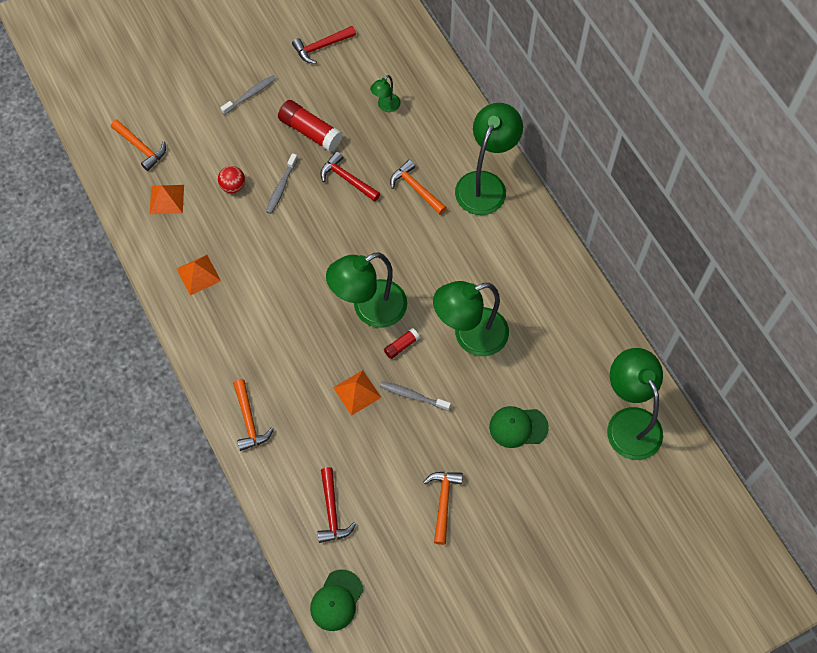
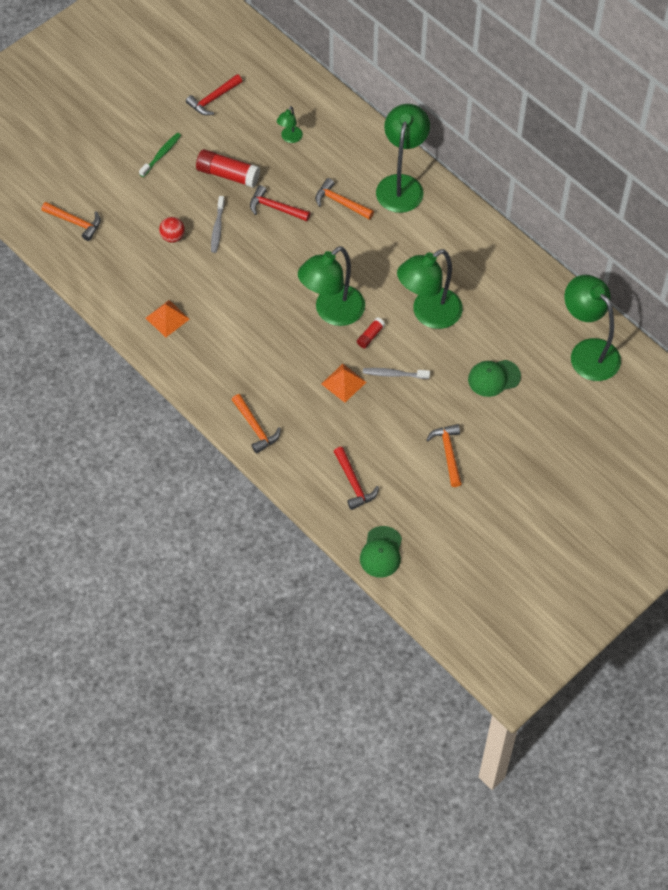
camera: 15 degrees left, 5 degrees down
(167, 199) = (115, 261): orange pyramid -> none
(250, 94) = (161, 155): grey toothbrush -> green toothbrush

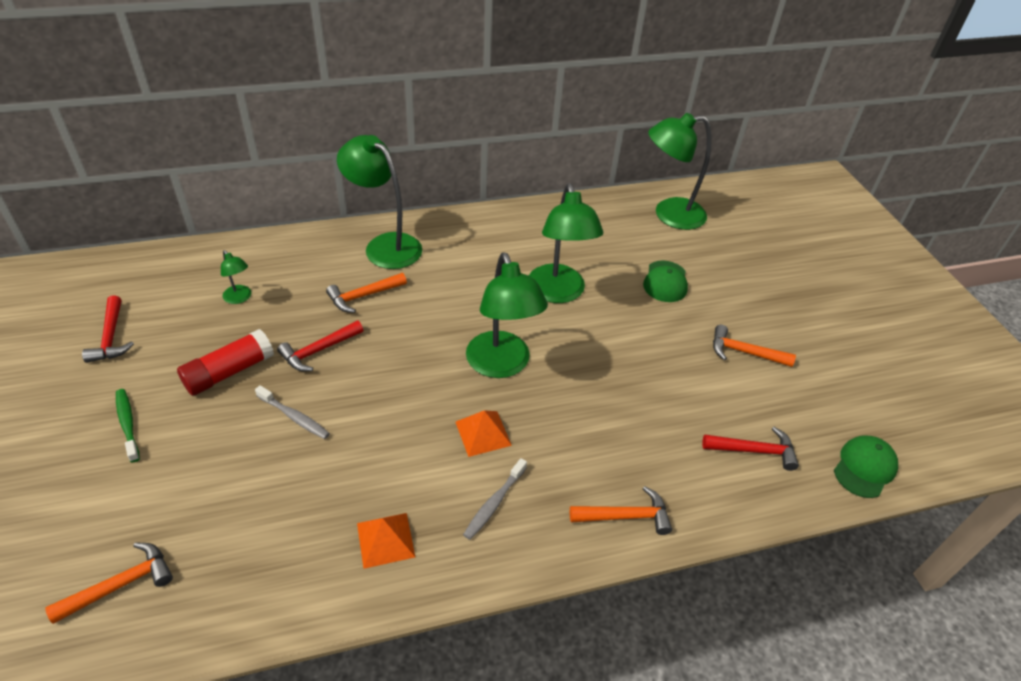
camera: 65 degrees left, 15 degrees down
(173, 237) = (262, 471): red ball -> none
(343, 383) = (605, 398): orange pyramid -> orange pyramid (483, 433)
(370, 336) = (555, 348): red glue stick -> none
(381, 552) = (864, 468): green cap -> green cap turned 90 degrees counterclockwise
(394, 374) = (618, 351): grey toothbrush -> grey toothbrush (494, 503)

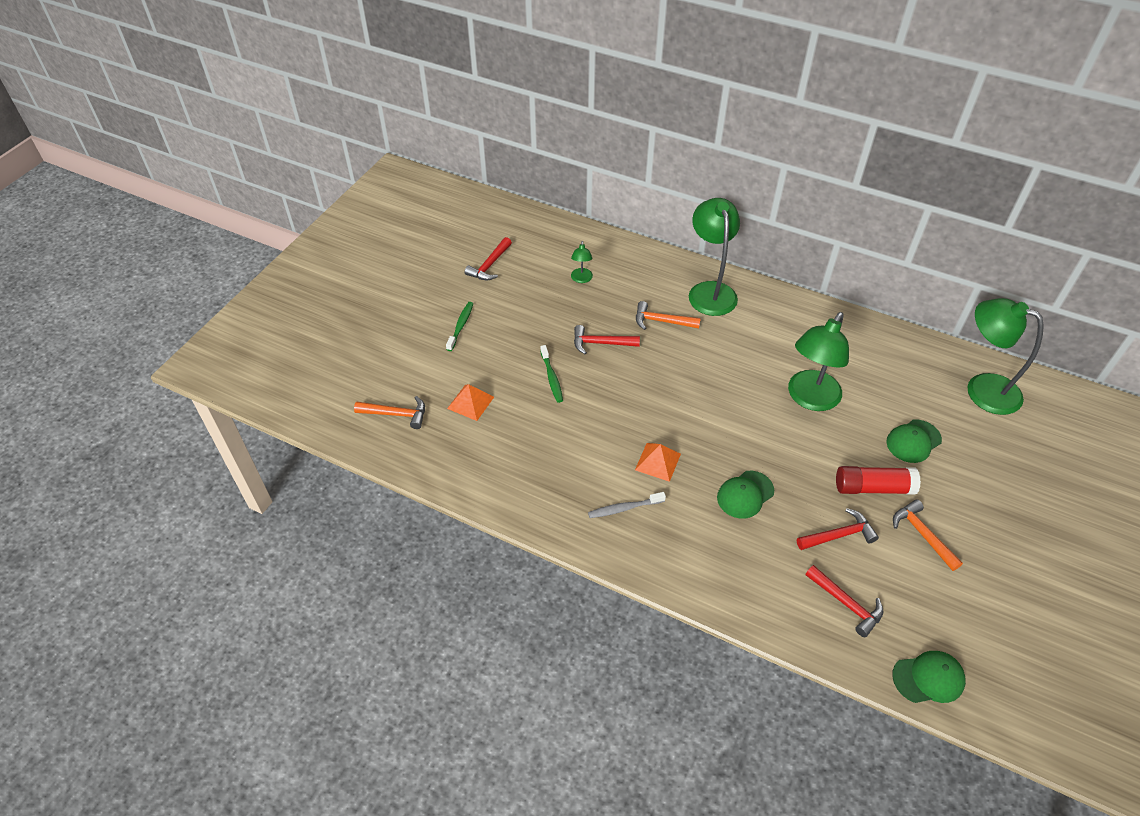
camera: 45 degrees right, 5 degrees up
(229, 372) = (537, 326): red glue stick -> red glue stick (873, 487)
(294, 417) = (551, 378): grey toothbrush -> green toothbrush
(385, 540) = (542, 484): orange pyramid -> orange pyramid (470, 402)
(501, 365) = (713, 425): green lamp -> none
(588, 411) = (745, 494): none -> green cap
(625, 516) = (702, 575): orange hammer -> none
(691, 395) = (838, 535): none -> red hammer

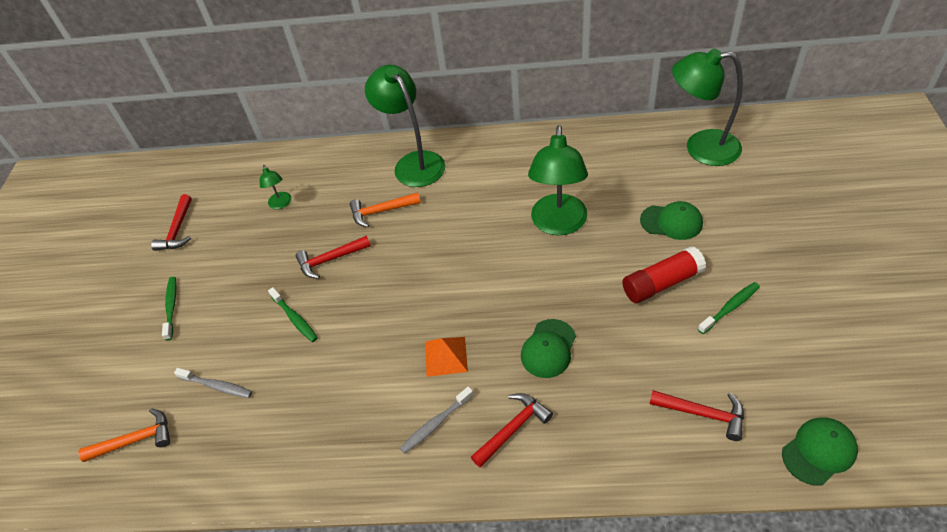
camera: 20 degrees left, 0 degrees up
(470, 402) = (217, 386): orange pyramid -> grey toothbrush
(838, 535) = (657, 346): red hammer -> red hammer (513, 429)
(913, 441) = (671, 222): green cap -> green cap turned 105 degrees counterclockwise
(922, 535) = (730, 307): orange hammer -> green toothbrush

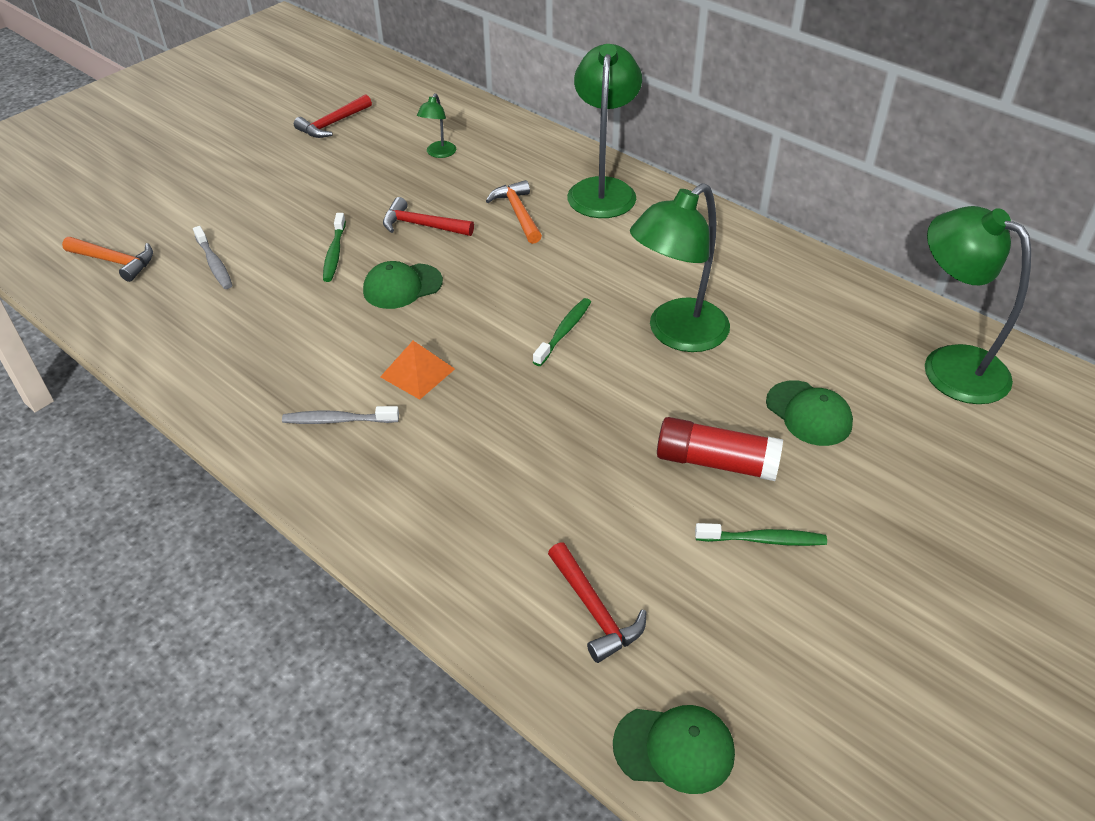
camera: 35 degrees right, 5 degrees down
(171, 307) = (256, 181): green toothbrush -> green toothbrush (564, 332)
(381, 211) = (518, 213): orange hammer -> orange hammer turned 45 degrees clockwise
(513, 429) = (396, 476): red hammer -> none
(548, 348) = (518, 435): green cap -> green cap (402, 286)

